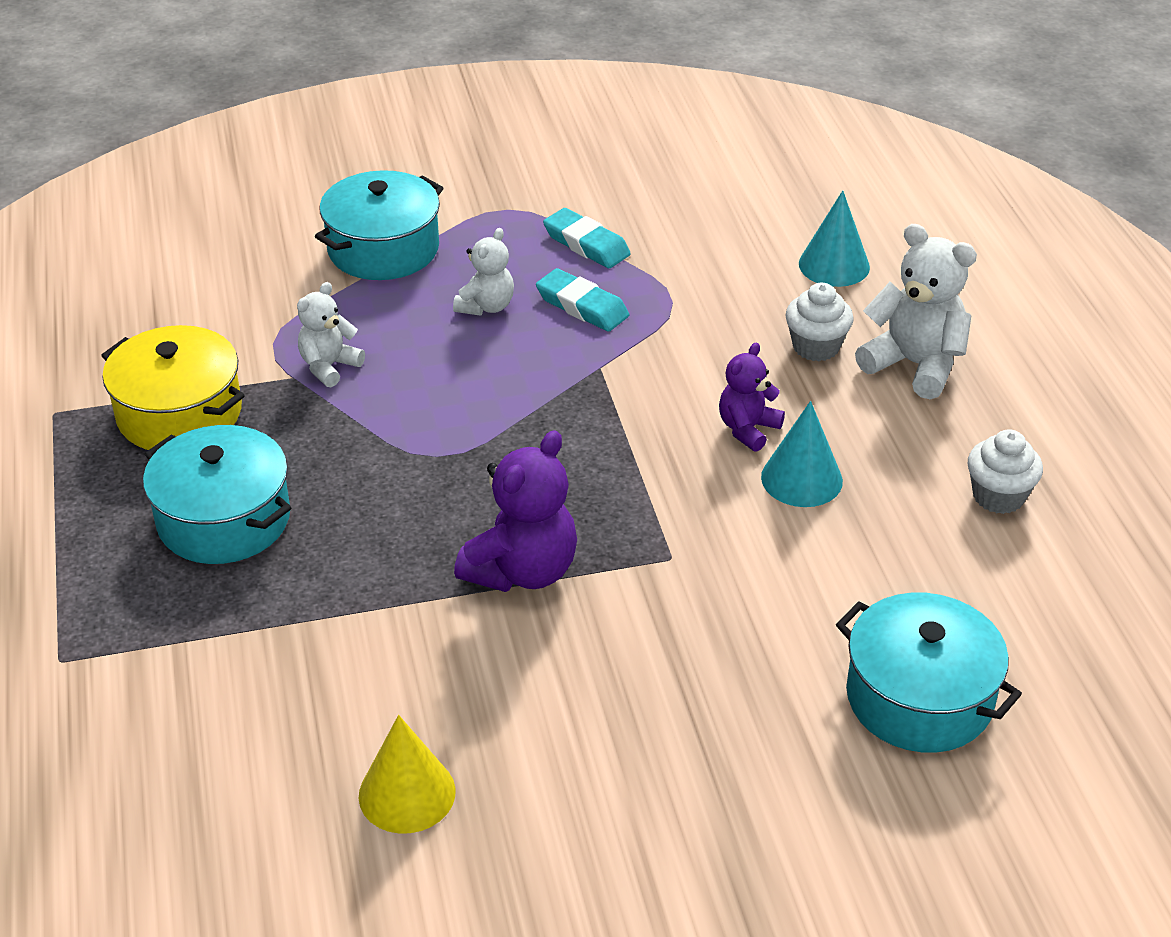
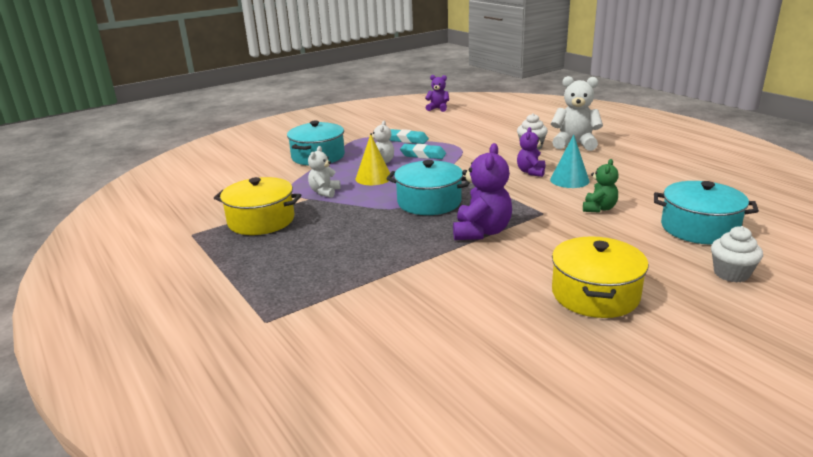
camera: 20 degrees left, 15 degrees down
(224, 519) = (315, 249): turquoise pot -> turquoise pot (429, 202)
(407, 793) = (509, 321): yellow cone -> yellow cone (373, 178)
(587, 787) = (595, 294): none -> yellow pot
(729, 147) = (438, 109): none -> purple teddy bear
(784, 580) = (599, 208): none -> green teddy bear
(834, 265) = (512, 127): turquoise cone -> none
(998, 496) = (651, 168): white cupcake -> white cupcake (731, 274)

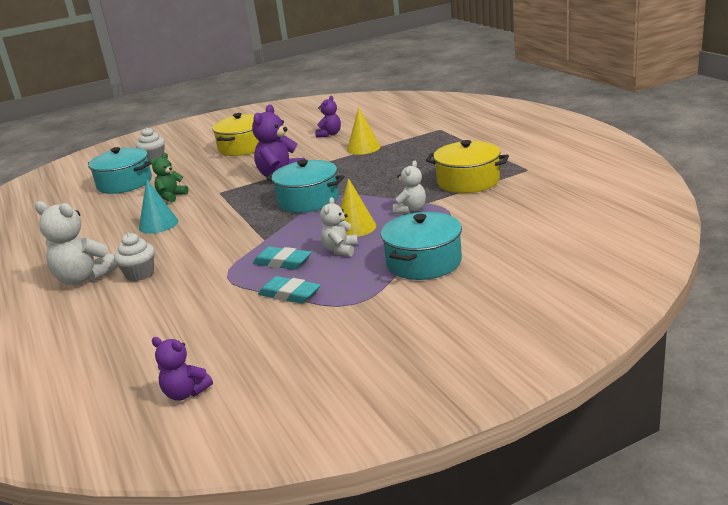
camera: 170 degrees left, 0 degrees up
(387, 281) = (363, 148): none -> yellow cone
(531, 172) = (183, 234): purple teddy bear -> purple teddy bear (329, 134)

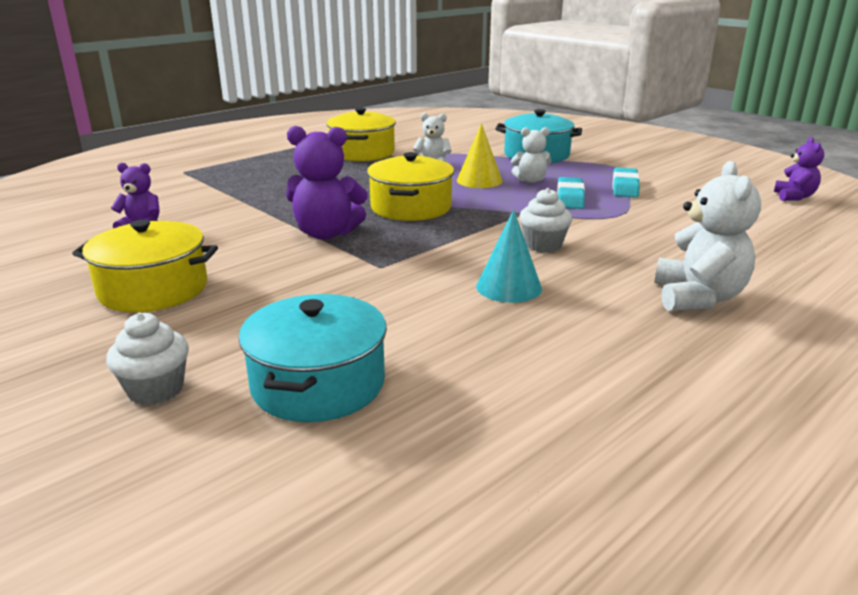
camera: 110 degrees left, 0 degrees up
(140, 274) = (652, 262): white cupcake -> white cupcake (543, 245)
(171, 196) = (397, 304): green teddy bear -> none
(308, 200) = (411, 207): turquoise pot -> yellow pot
(363, 148) = (228, 201): yellow cone -> none

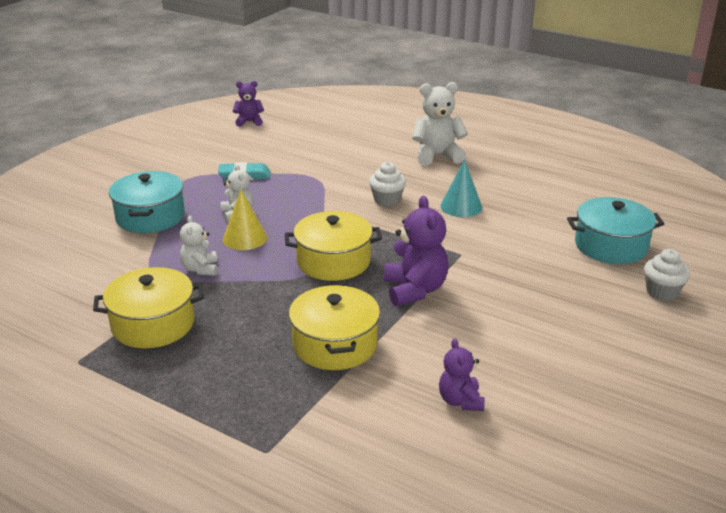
camera: 105 degrees left, 5 degrees up
(153, 289) = (564, 341): yellow pot -> yellow pot (335, 344)
(570, 198) = (280, 195): turquoise eraser -> none

